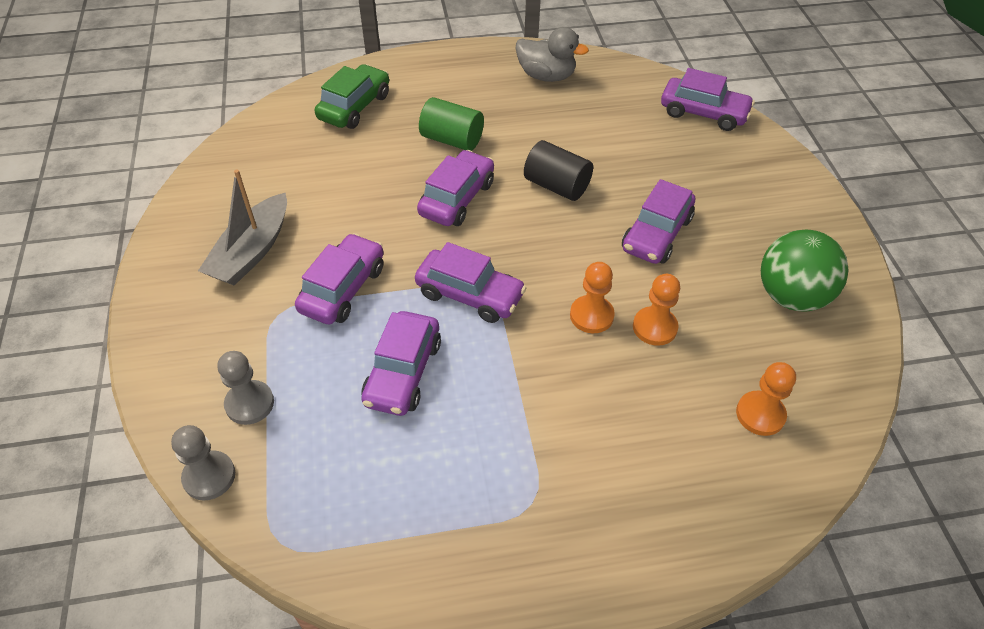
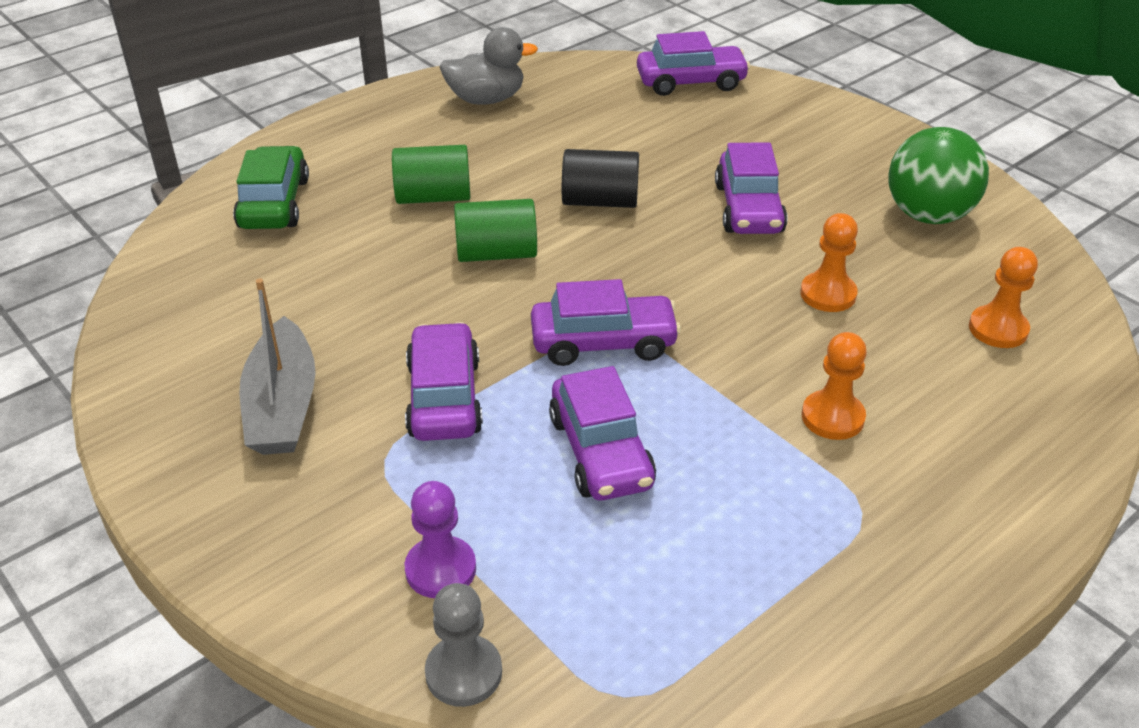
camera: 30 degrees left, 10 degrees down
(249, 403) = (440, 569): grey pawn -> purple pawn
(457, 198) = (496, 253): purple car -> green cylinder
(591, 315) = (754, 309): orange pawn -> orange pawn (832, 417)

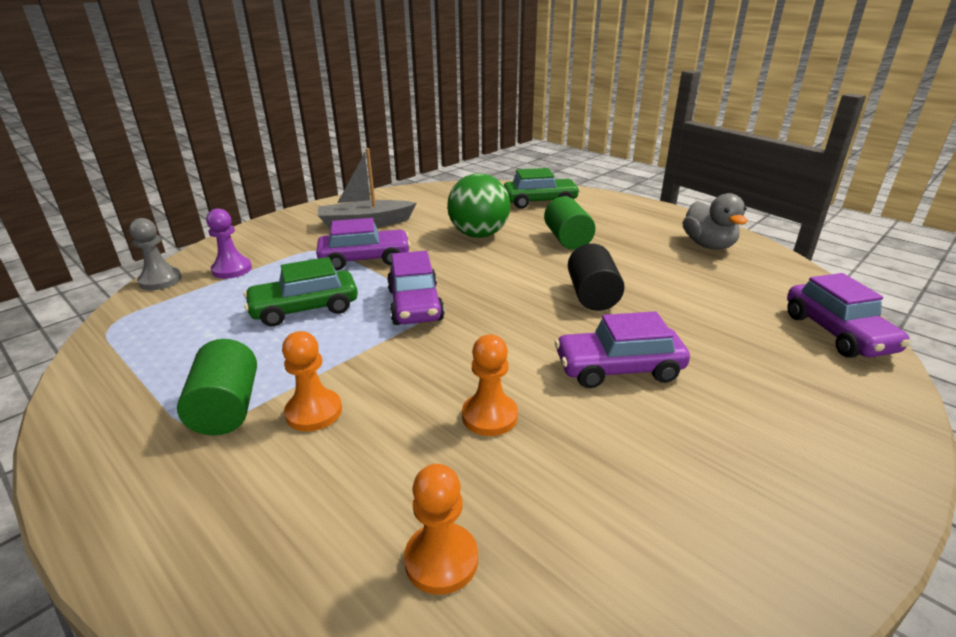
camera: 85 degrees right, 10 degrees down
(496, 253) = (510, 263): green cylinder -> green cylinder (227, 408)
(601, 452) = (305, 309): purple car -> green car
(928, 215) = (675, 513): green ball -> green ball (479, 235)

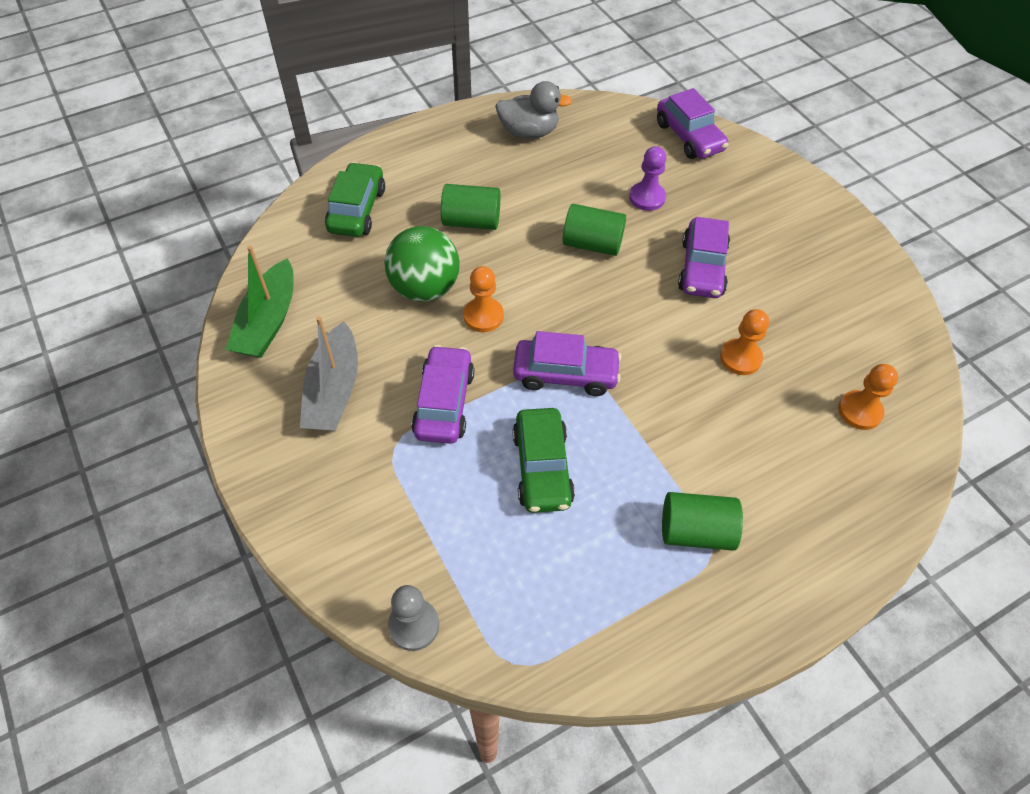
camera: 75 degrees left, 25 degrees up
(232, 269) = (414, 543): purple pawn -> purple pawn (647, 198)
(314, 412) = (713, 468): orange pawn -> orange pawn (483, 316)
(417, 197) = (268, 321): none -> green boat
(592, 295) = (592, 244): black cylinder -> green cylinder
(837, 333) = (689, 137): purple car -> purple car turned 60 degrees clockwise

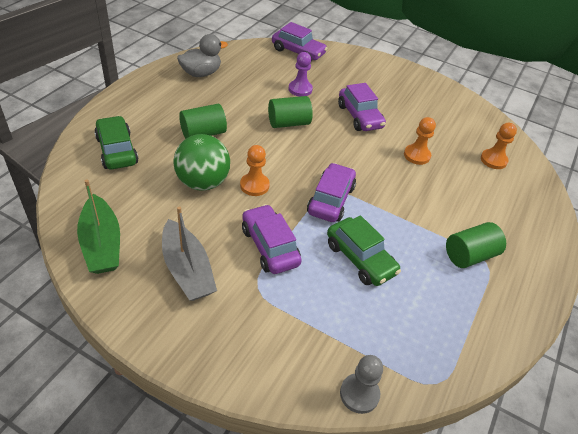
camera: 35 degrees left, 10 degrees down
(565, 374) = (331, 200): purple car -> purple car turned 45 degrees counterclockwise

